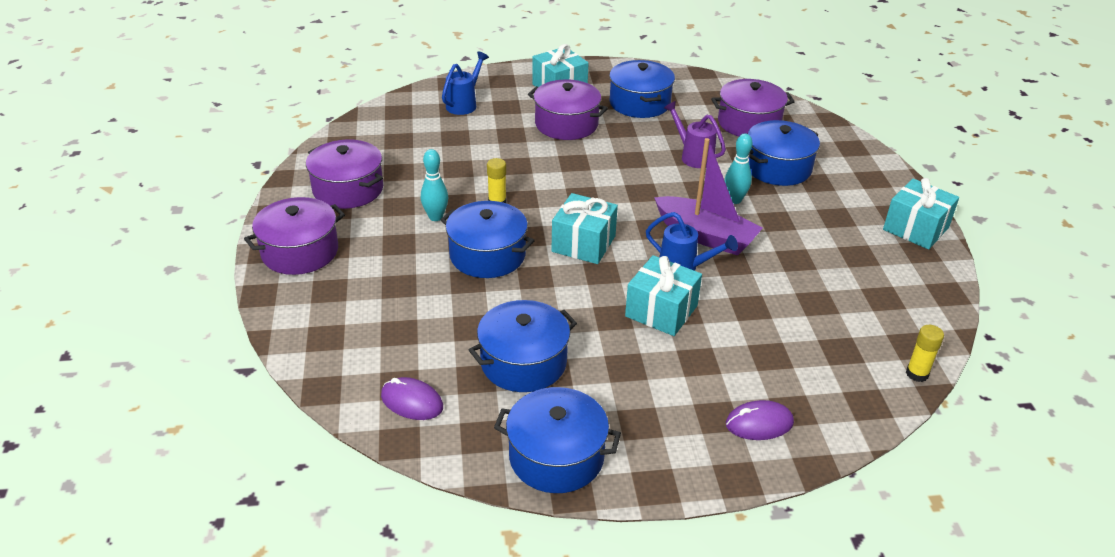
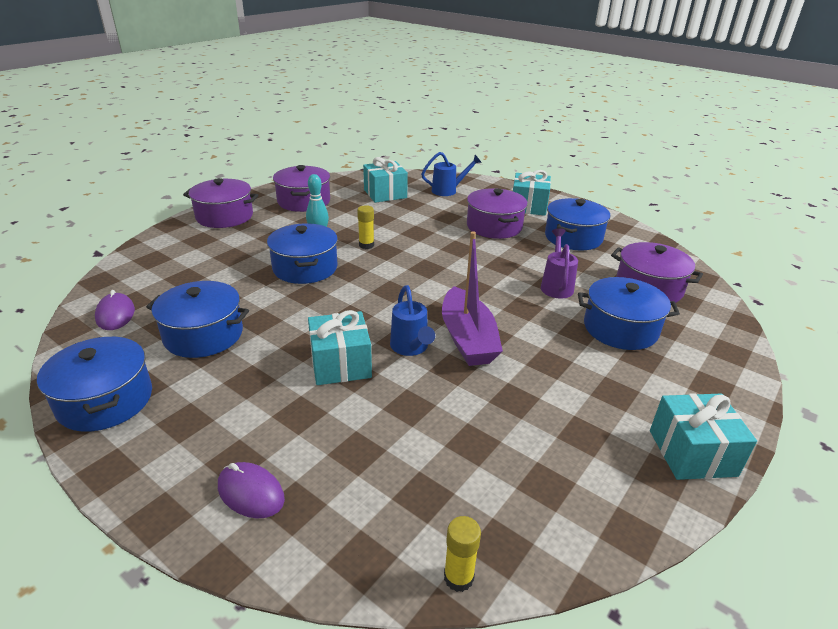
camera: 45 degrees right, 5 degrees down
(583, 244) = (372, 294): turquoise gift -> turquoise gift (385, 194)
(734, 200) = (538, 329): turquoise bowling pin -> none

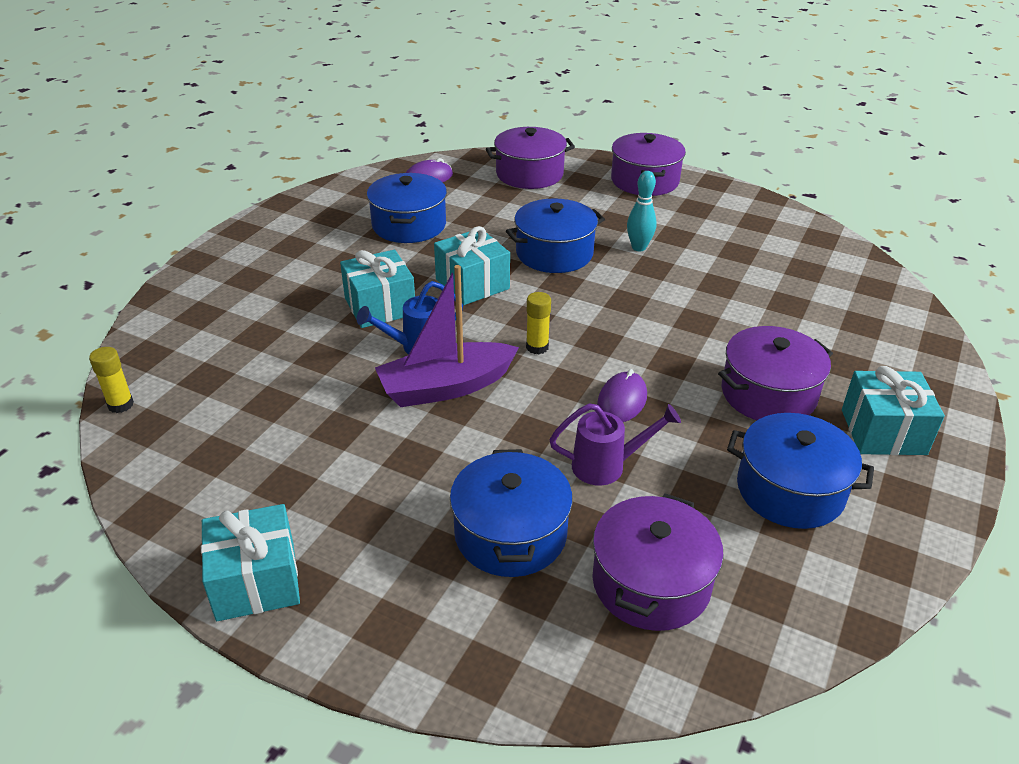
camera: 80 degrees right, 5 degrees up
(105, 400) = (313, 207): blue pot -> none
(251, 493) = (215, 292): purple mouse -> purple mouse (622, 400)
(304, 201) = (725, 220): purple pot -> purple pot (529, 174)
(366, 245) = (633, 285): yellow glue stick -> yellow glue stick (537, 347)
(385, 194) = (804, 278): turquoise gift -> turquoise gift (472, 284)
(448, 190) = (871, 336): blue watering can -> none

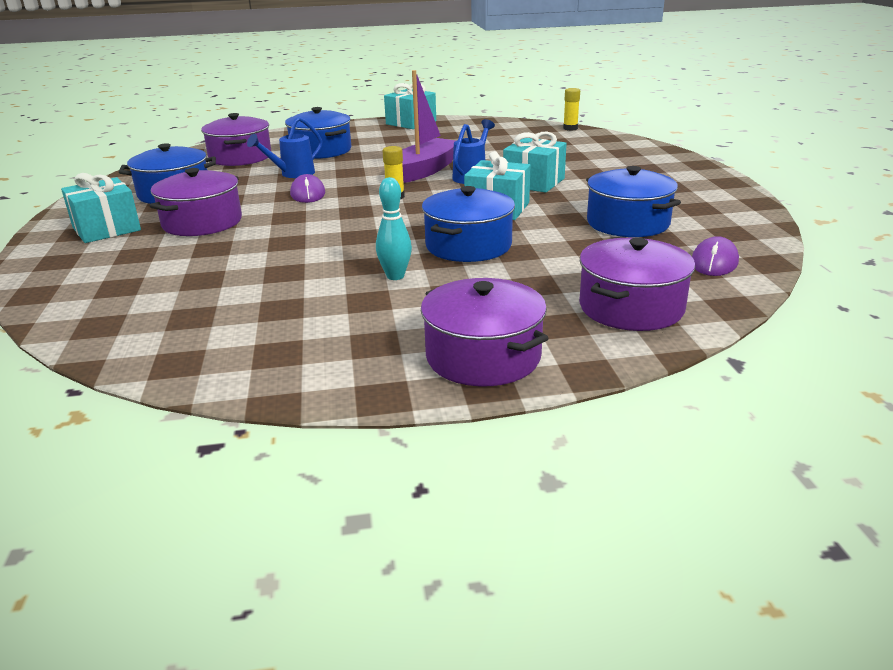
camera: 145 degrees right, 10 degrees down
(607, 466) = (292, 174): purple watering can -> blue watering can

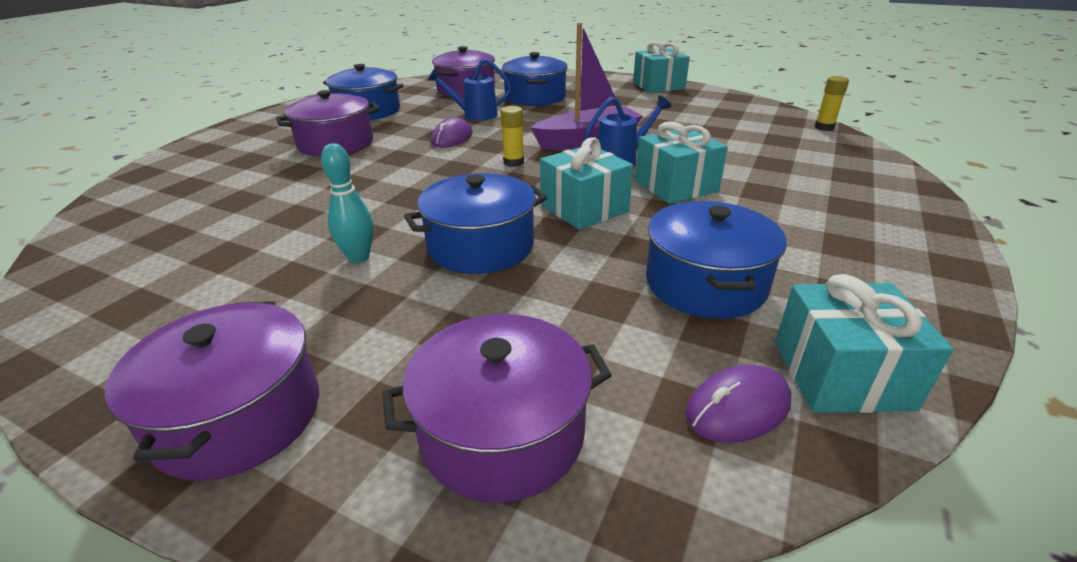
camera: 35 degrees right, 5 degrees up
(106, 229) = (275, 130): turquoise gift -> turquoise gift (841, 374)

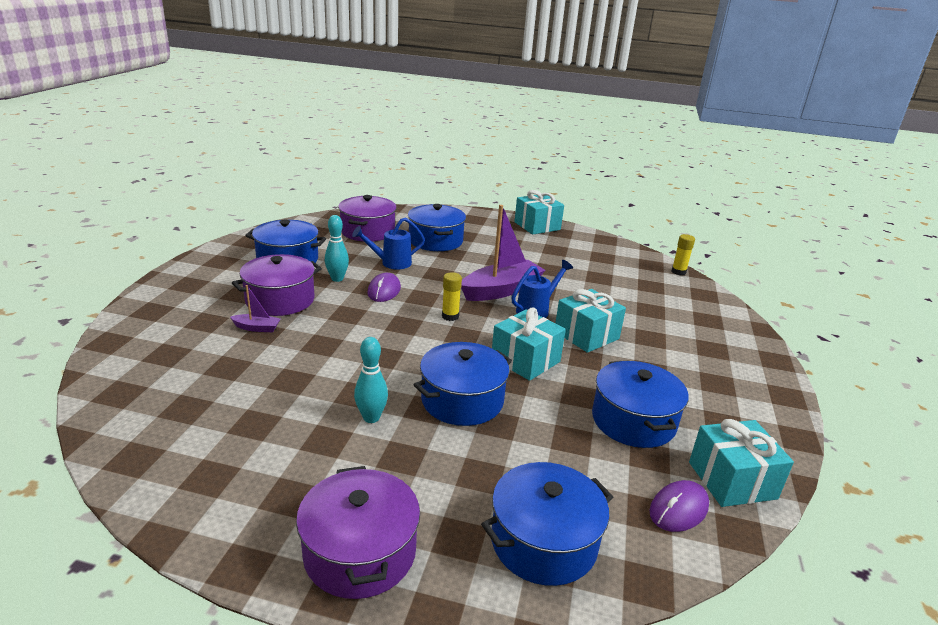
camera: 15 degrees left, 5 degrees down
(294, 166) = (257, 328): none -> purple boat
(408, 127) = (337, 279): none -> turquoise bowling pin
(502, 432) = (543, 542): purple pot -> blue pot

